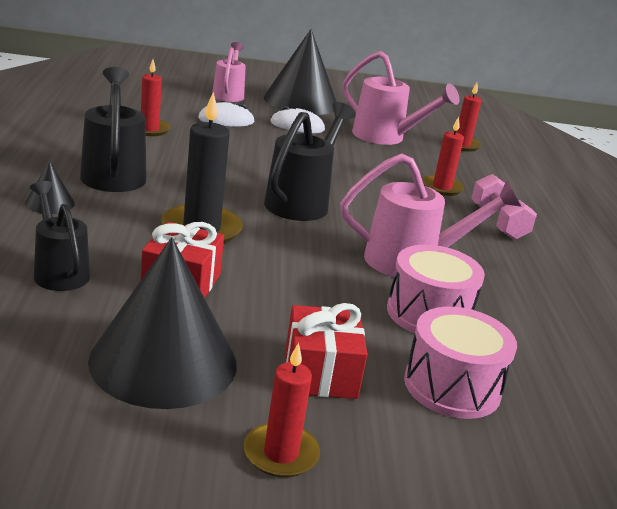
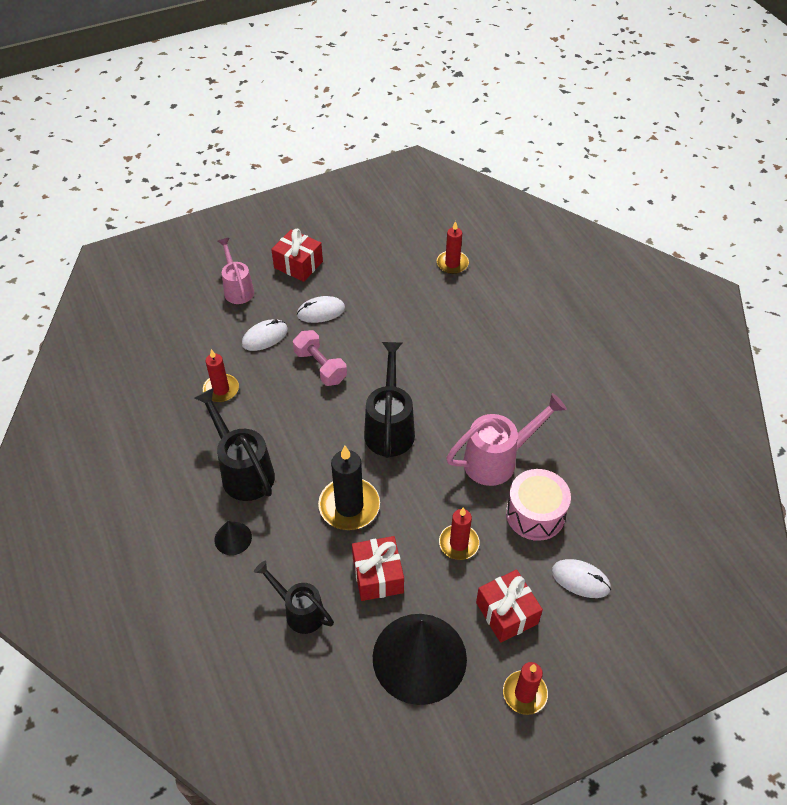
camera: 20 degrees left, 25 degrees up
(301, 101) = (298, 264): black cone -> red gift
(385, 137) = (393, 288): pink watering can -> none
(442, 188) = (469, 344): red candle -> red candle (459, 543)
(452, 386) = (580, 580): pink drum -> white mouse
(498, 223) = (527, 371): pink dumbbell -> pink dumbbell (320, 367)

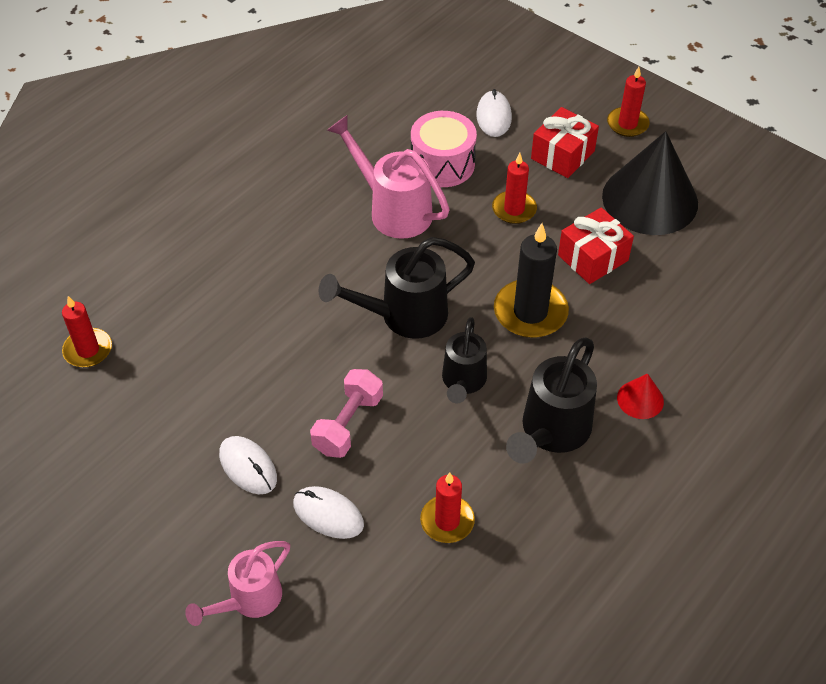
camera: 115 degrees left, 0 degrees up
(233, 538) = (640, 399): black cone -> red cone
(298, 264) = (162, 540): red gift -> none
(300, 611) = (674, 303): black watering can -> black watering can (463, 382)

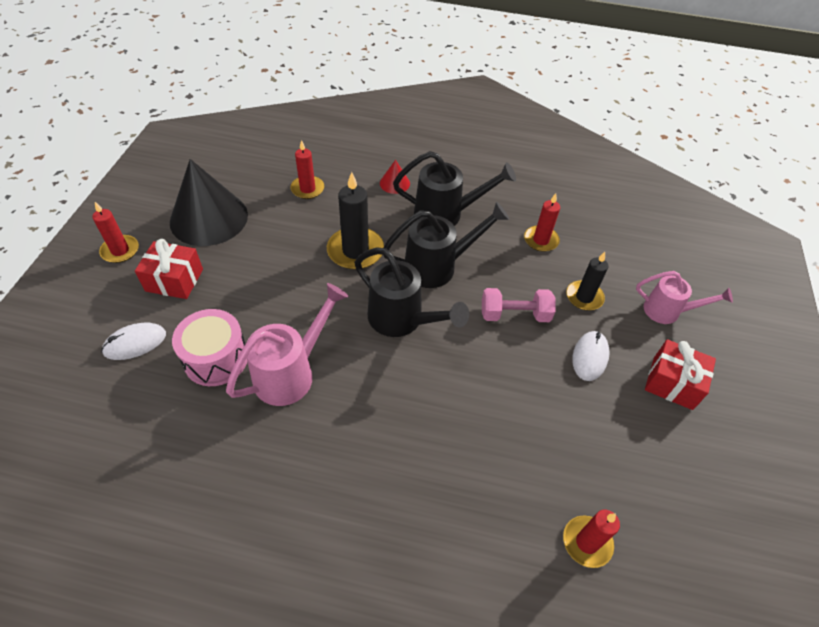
camera: 120 degrees left, 0 degrees up
(328, 514) = (584, 297): white mouse -> black candle
(393, 210) = (291, 372): pink watering can -> pink watering can turned 150 degrees counterclockwise
(463, 382) = (438, 266): black watering can -> black watering can, size x1.51
(514, 209) = (254, 291): red candle -> red candle (307, 189)
(593, 258) = (285, 233): red gift -> red gift (672, 383)

